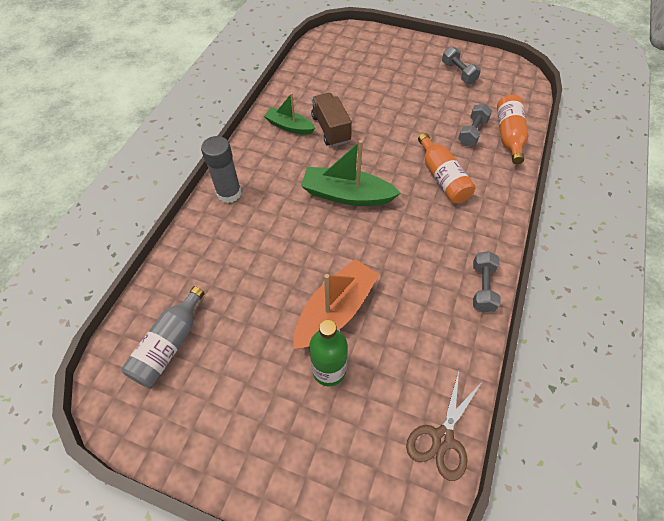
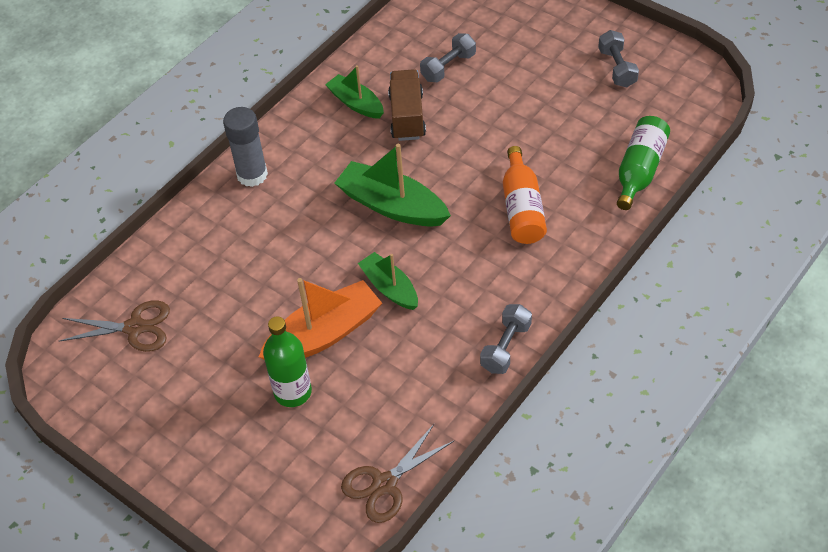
camera: 20 degrees right, 5 degrees down
(169, 345) = (135, 328): grey bottle -> brown scissors
(372, 259) = (389, 288): none -> green boat
(472, 132) = (592, 156): grey dumbbell -> grey dumbbell (448, 67)
(509, 136) = (639, 170): orange bottle -> green bottle

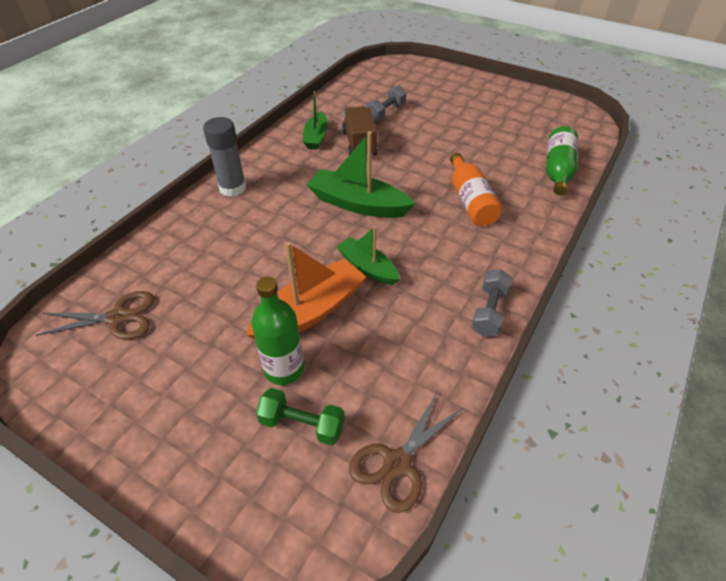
camera: 10 degrees left, 5 degrees down
(305, 444) = (302, 424): none -> green dumbbell
(356, 103) = (316, 137): green boat -> green boat turned 120 degrees counterclockwise
(617, 68) = (514, 109): grey dumbbell -> none

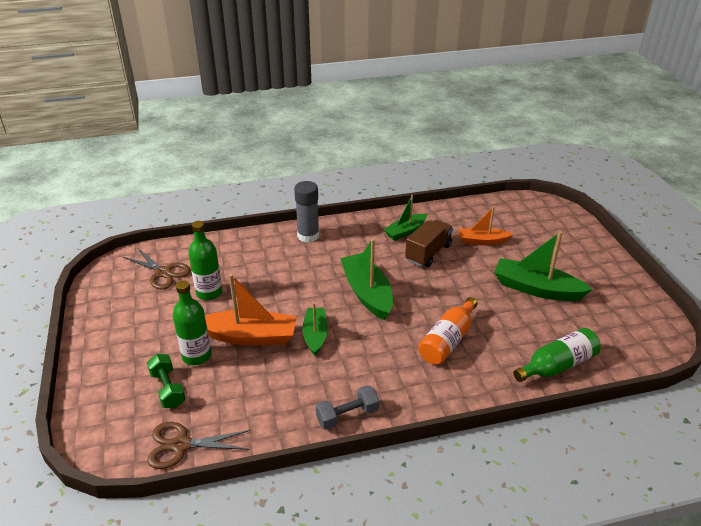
camera: 45 degrees right, 10 degrees down
(205, 301) = (209, 293): none -> green bottle
(385, 113) = (482, 241): grey dumbbell -> orange boat
(470, 126) = (536, 289): none -> green boat

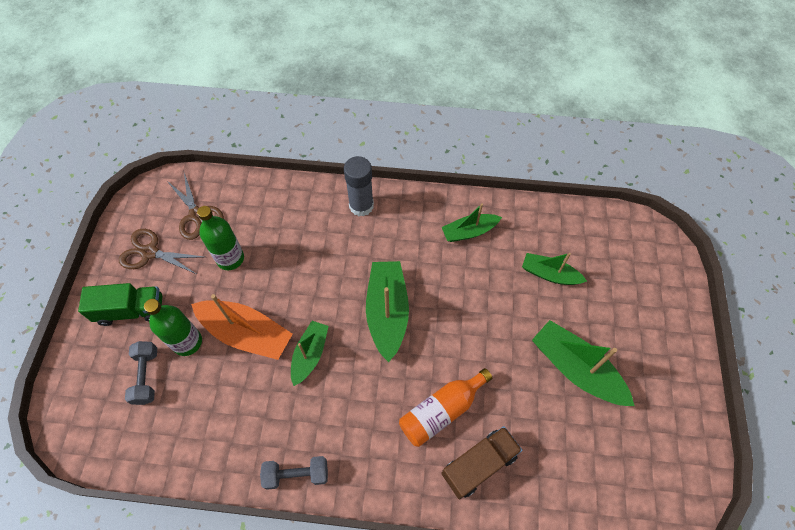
camera: 20 degrees right, 25 degrees up
(129, 348) = (131, 310): none -> green truck
(168, 389) = (146, 376): green dumbbell -> grey dumbbell
(181, 445) = (133, 451): brown scissors -> brown scissors (150, 252)
(428, 253) = (479, 273): brown truck -> brown truck (479, 465)
(482, 241) = (549, 274): orange boat -> green boat
(557, 365) = (543, 489): green bottle -> none

